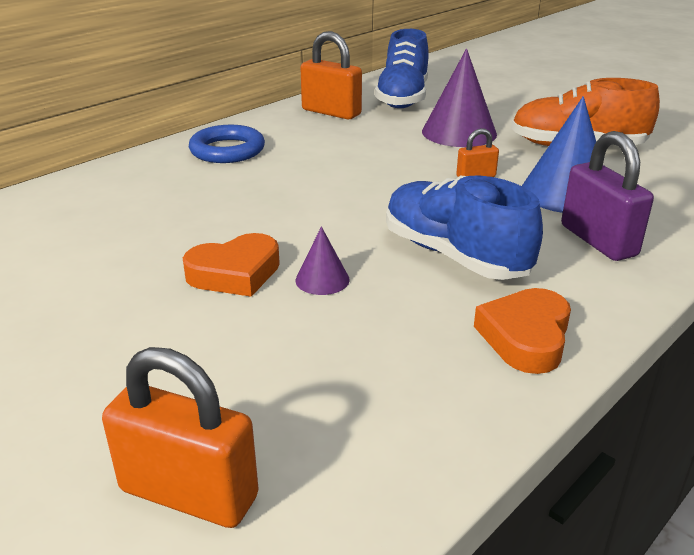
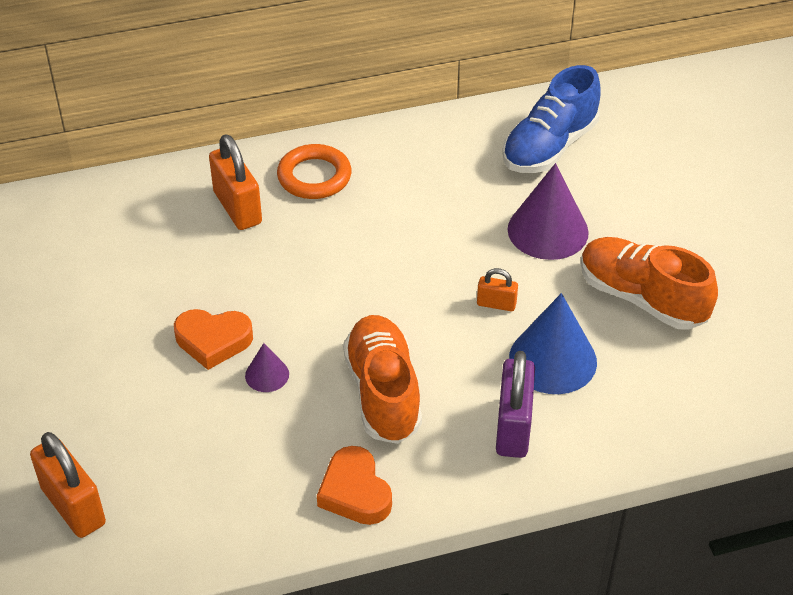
camera: 30 degrees right, 15 degrees up
(227, 150) = (314, 176): blue ring -> orange ring
(331, 112) = (455, 147): orange padlock -> orange padlock (237, 208)
(454, 255) = (383, 392): blue shoe -> orange shoe
(525, 337) = (355, 492): orange heart -> orange heart turned 75 degrees counterclockwise

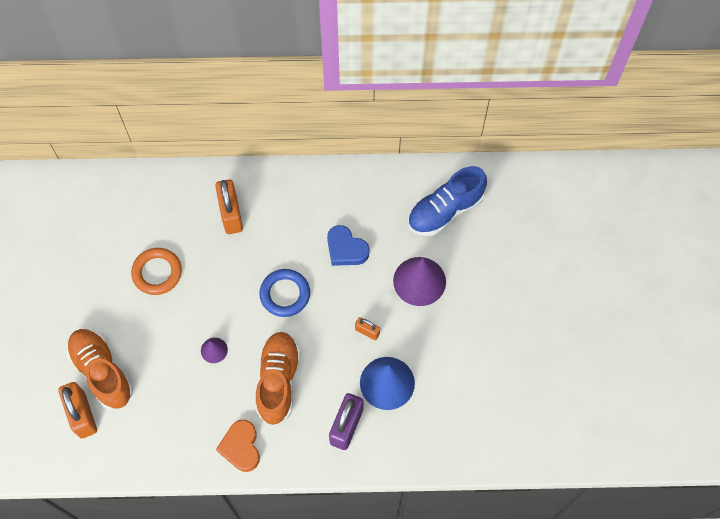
camera: 15 degrees right, 20 degrees up
(213, 341) = (189, 316): orange heart -> none
(314, 176) = (286, 200): orange ring -> orange ring (157, 273)
(354, 284) = (285, 294): none -> blue ring
(425, 215) = (346, 249): none -> blue heart
(641, 298) = (459, 350): orange shoe -> orange shoe (102, 372)

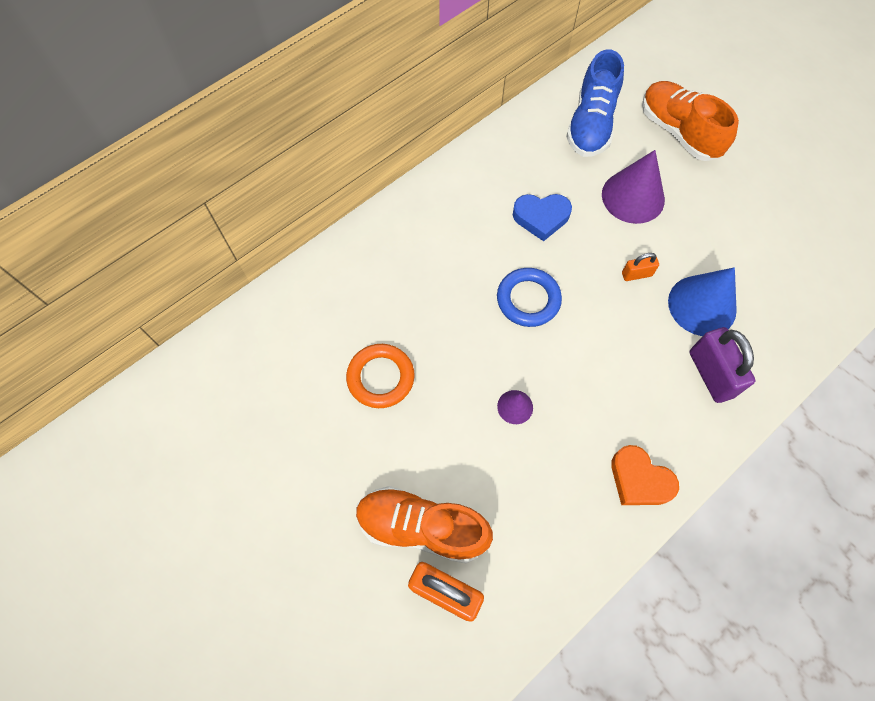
camera: 40 degrees left, 0 degrees up
(231, 214) = (400, 266): orange padlock -> none
(278, 381) = (606, 385): orange shoe -> orange shoe (678, 132)

